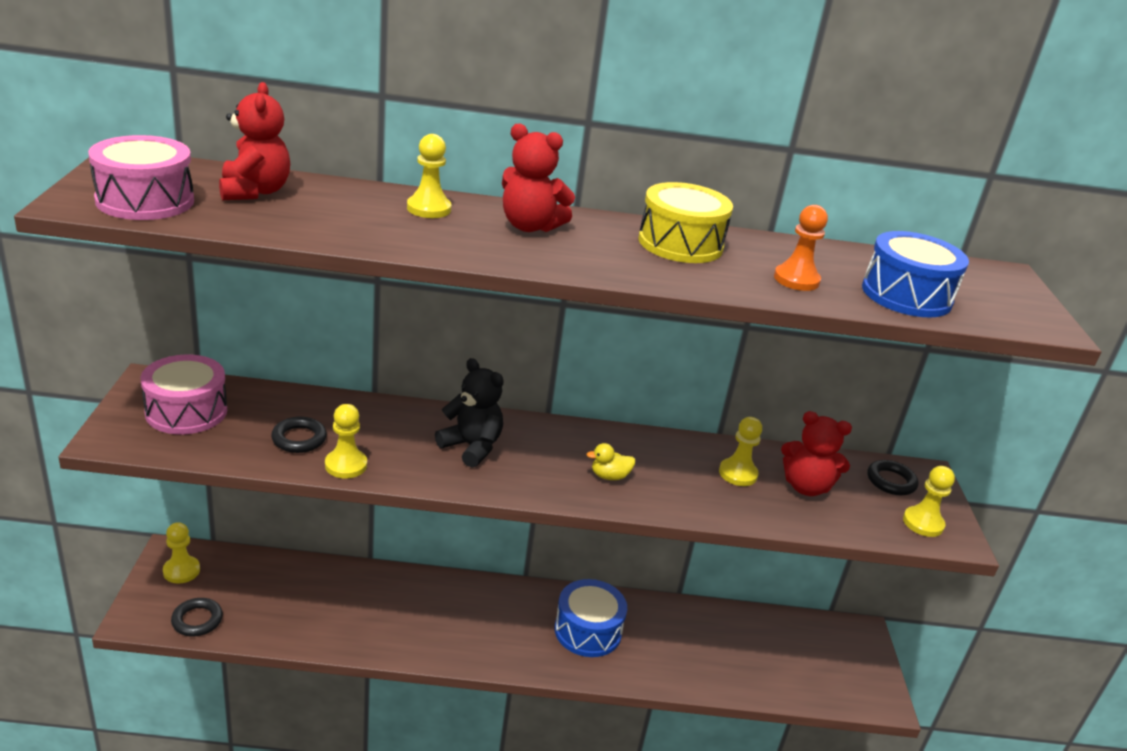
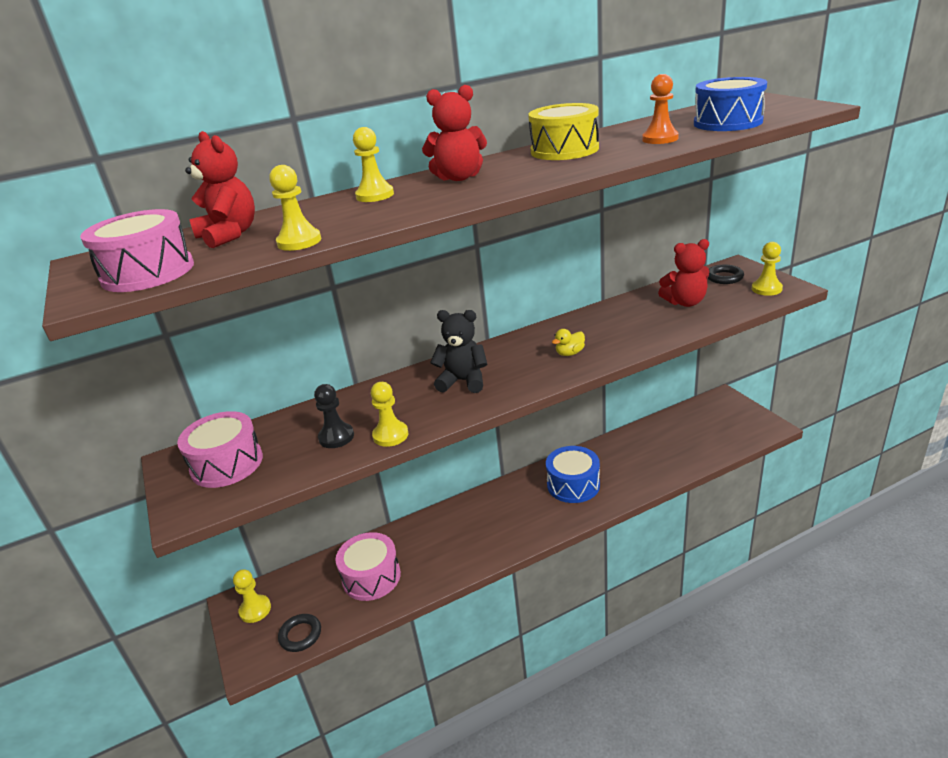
camera: 20 degrees left, 0 degrees up
(299, 439) = (336, 437): black ring -> black pawn
(305, 604) = (371, 577): none -> pink drum
(738, 474) = (640, 314): yellow pawn -> yellow pawn (299, 242)

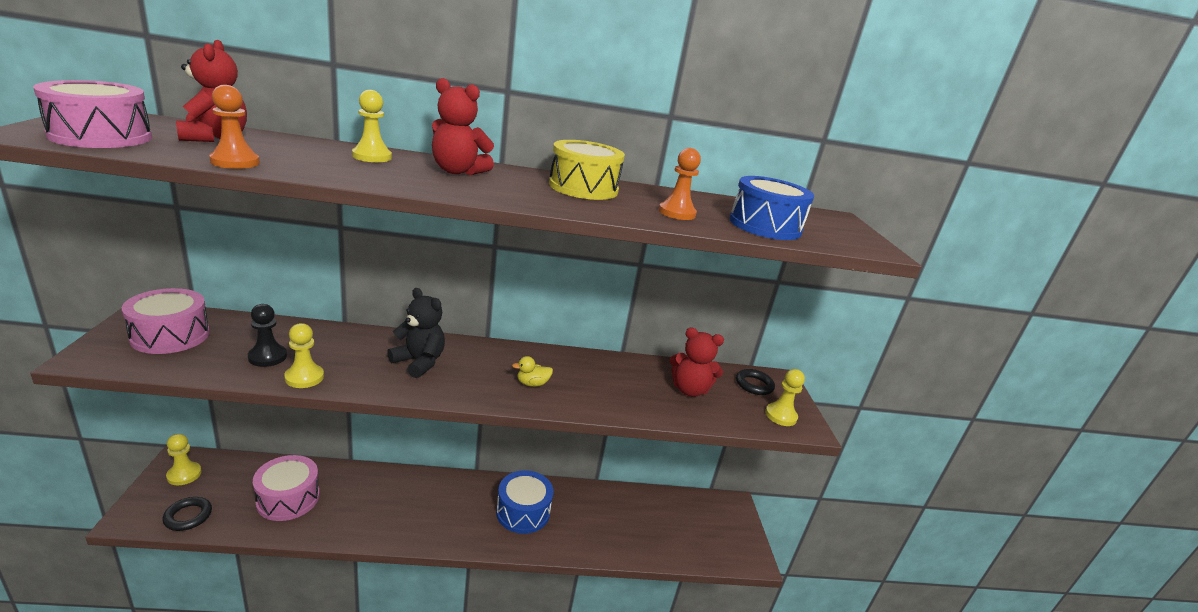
camera: 15 degrees right, 5 degrees down
(299, 242) = (235, 162): yellow pawn -> orange pawn

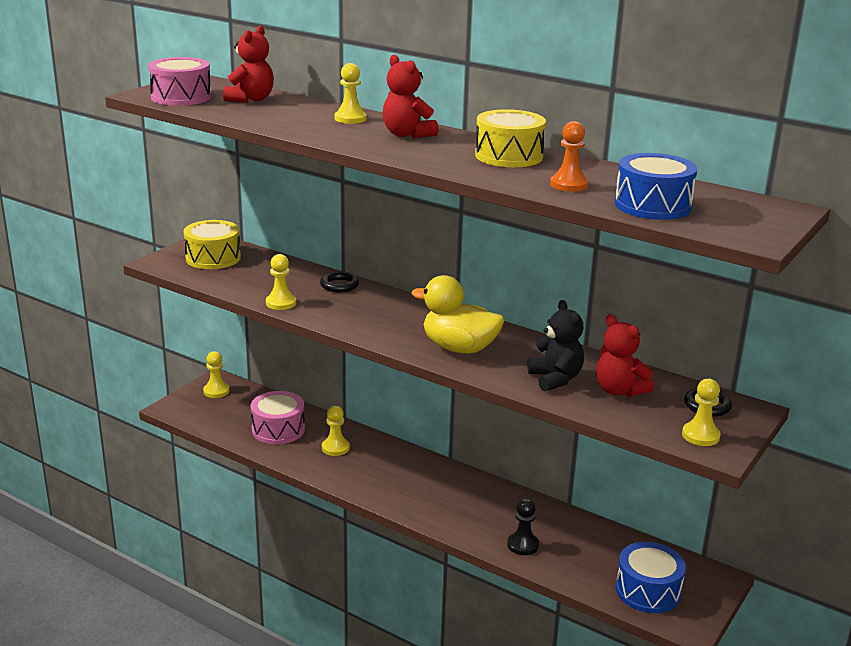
camera: 40 degrees right, 0 degrees up
(170, 336) = (213, 258): pink drum -> yellow drum
(188, 516) = (204, 419): black ring -> black ring (339, 285)
(235, 162) = (245, 119): orange pawn -> none
(267, 357) = (266, 284): black pawn -> black pawn (523, 545)
(364, 498) = (335, 448): none -> yellow pawn
(419, 362) = (376, 312): black teddy bear -> black teddy bear (555, 379)
(523, 512) = (467, 503): blue drum -> blue drum (648, 591)
(532, 384) = (459, 348): yellow duck -> yellow duck, size x2.36

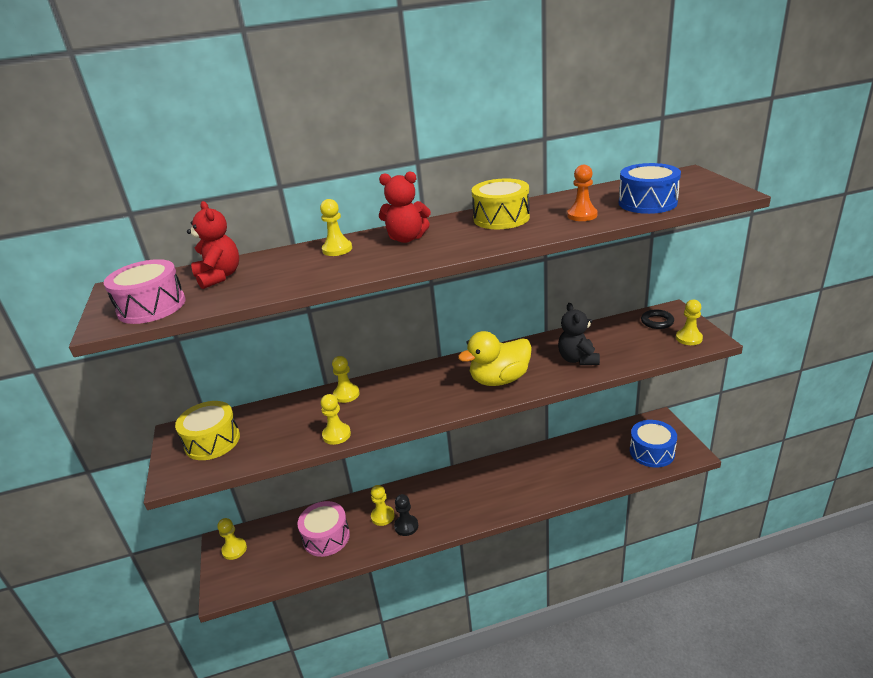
camera: 45 degrees left, 5 degrees up
(339, 285) = (346, 394): black ring -> yellow pawn
(523, 545) = (570, 480): black pawn -> black pawn (406, 526)
(555, 379) = (578, 359): black teddy bear -> black teddy bear turned 120 degrees counterclockwise
(619, 390) = (613, 342): red teddy bear -> none

